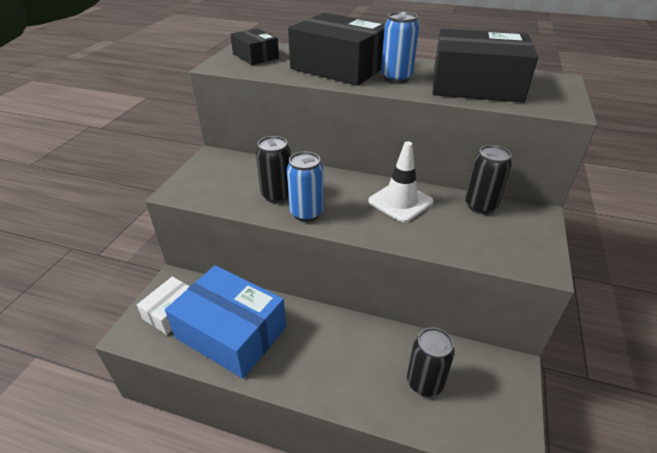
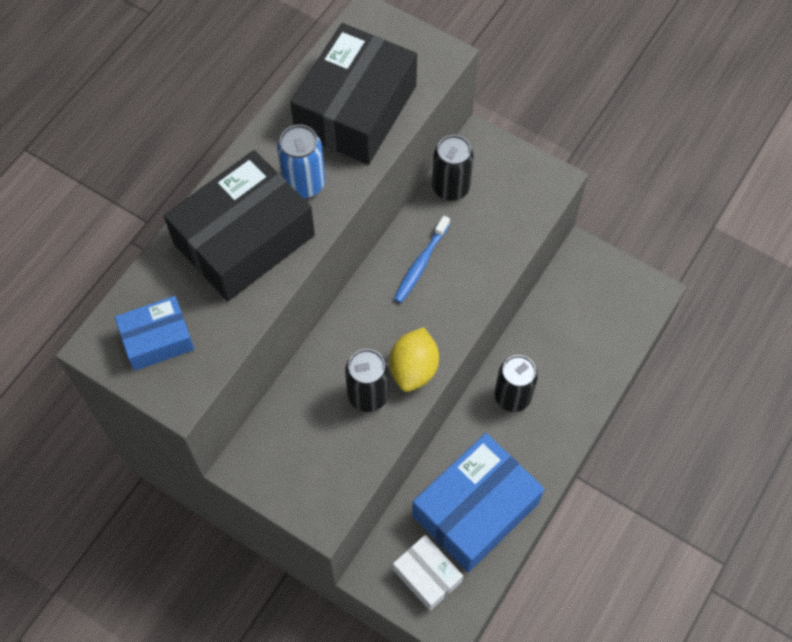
camera: 75 degrees left, 25 degrees up
(255, 56) = (157, 339): black box -> blue box
(306, 213) = (413, 369): blue can -> yellow lemon
(400, 202) = (420, 264): white traffic cone -> blue toothbrush
(424, 382) = (580, 336): black can -> black can (512, 397)

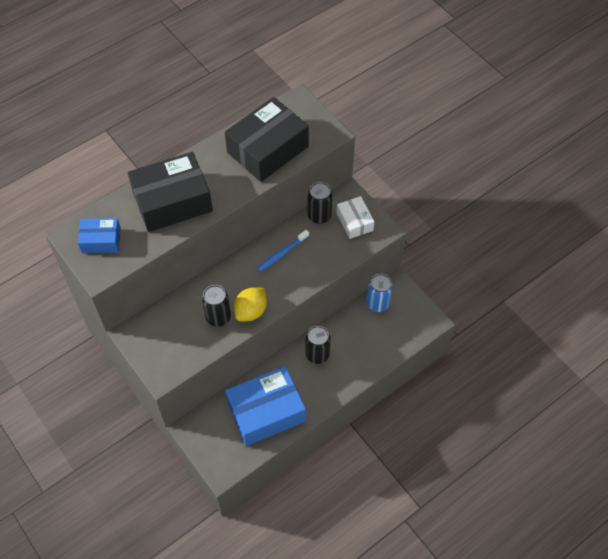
camera: 20 degrees right, 5 degrees down
(304, 184) = (219, 181): blue can -> blue can (378, 303)
(427, 576) = (221, 440): white box -> white box (354, 222)

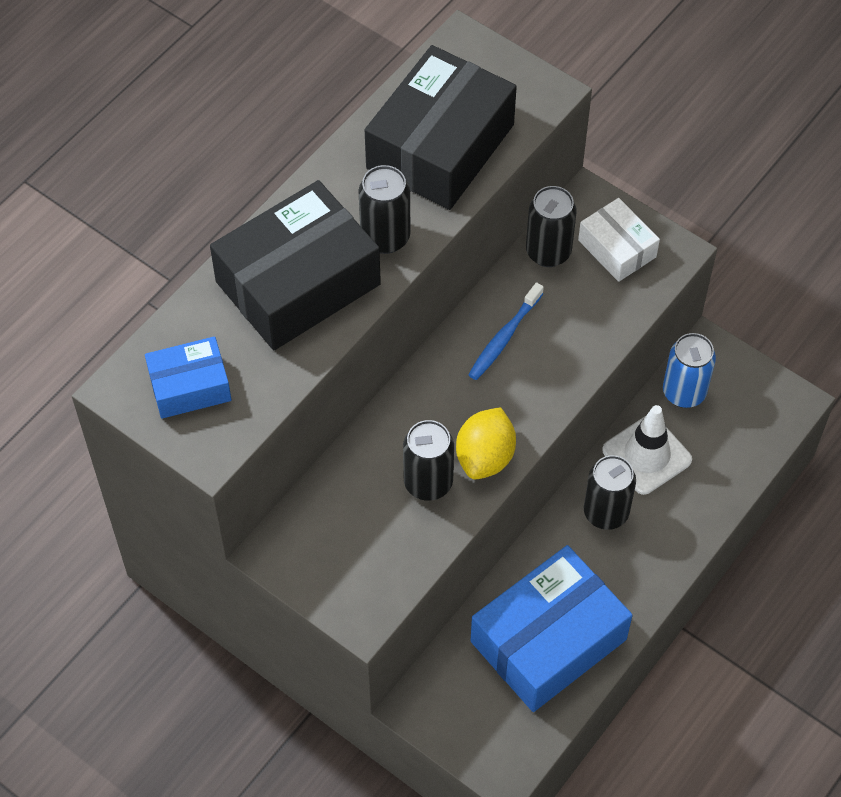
camera: 15 degrees left, 0 degrees up
(224, 188) = (385, 237): none -> black can
(348, 330) = (647, 455): none -> white traffic cone

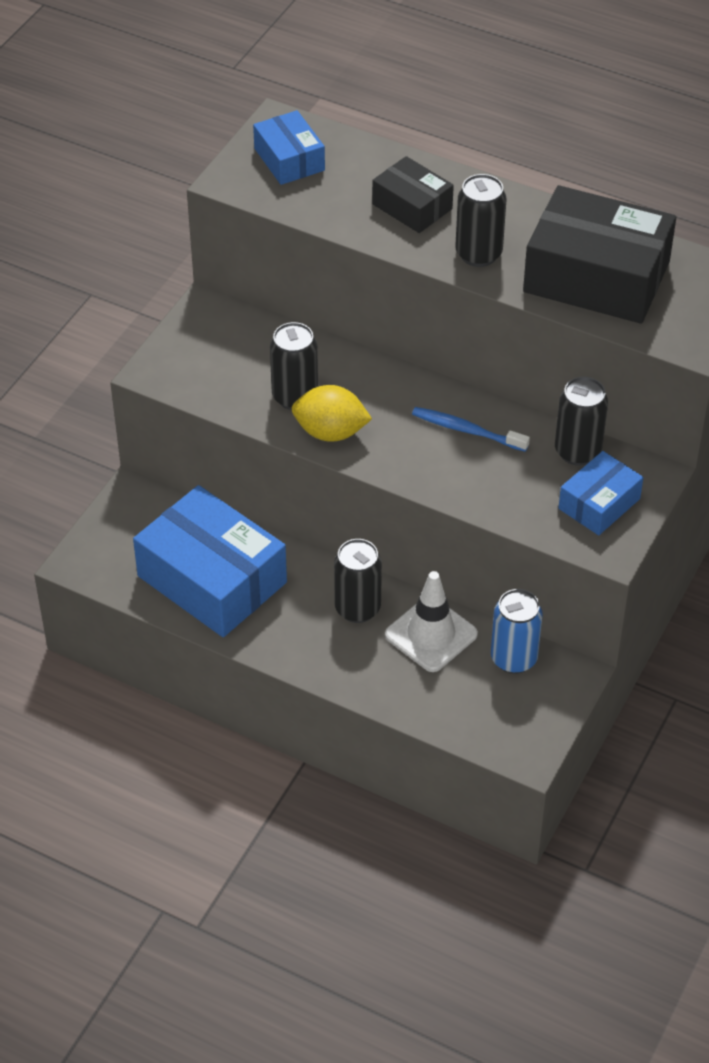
camera: 80 degrees right, 10 degrees down
(298, 283) = (412, 206): black box -> black box, size x0.53
(617, 248) = (599, 503): white box -> blue box

